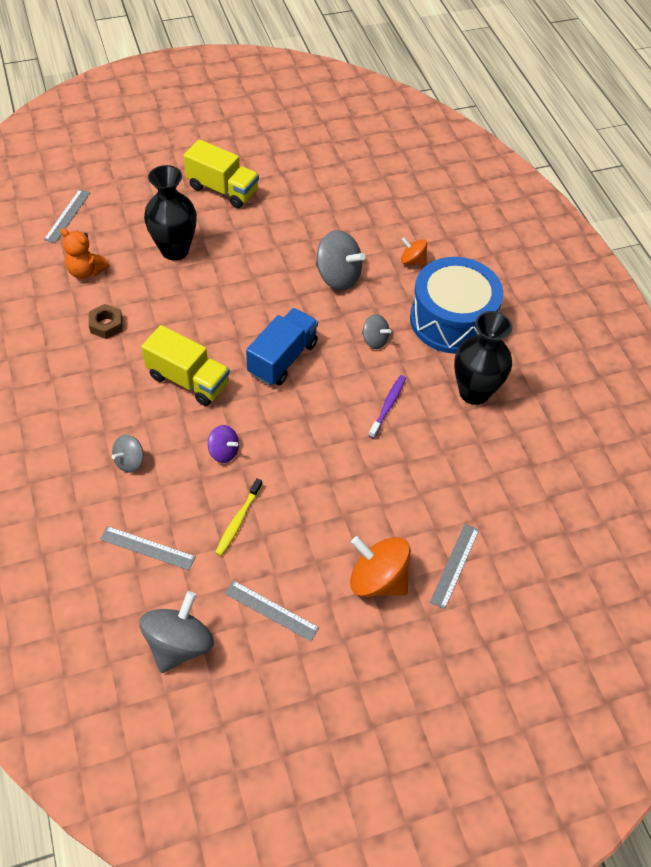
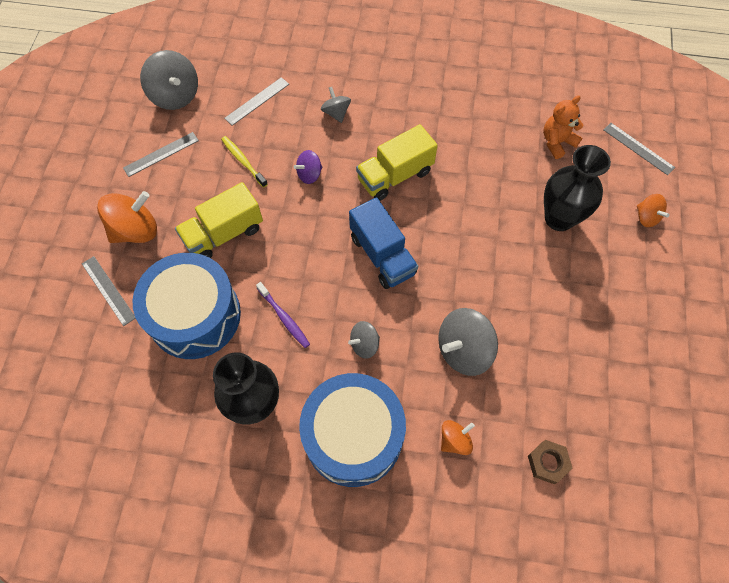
camera: 120 degrees right, 10 degrees up
(106, 325) = (485, 138): brown nut -> brown nut (548, 463)
(143, 197) = (646, 217): none -> orange spinning top
(222, 189) = (637, 293): yellow truck -> yellow truck (223, 234)
(430, 476) = (195, 315): none -> blue drum

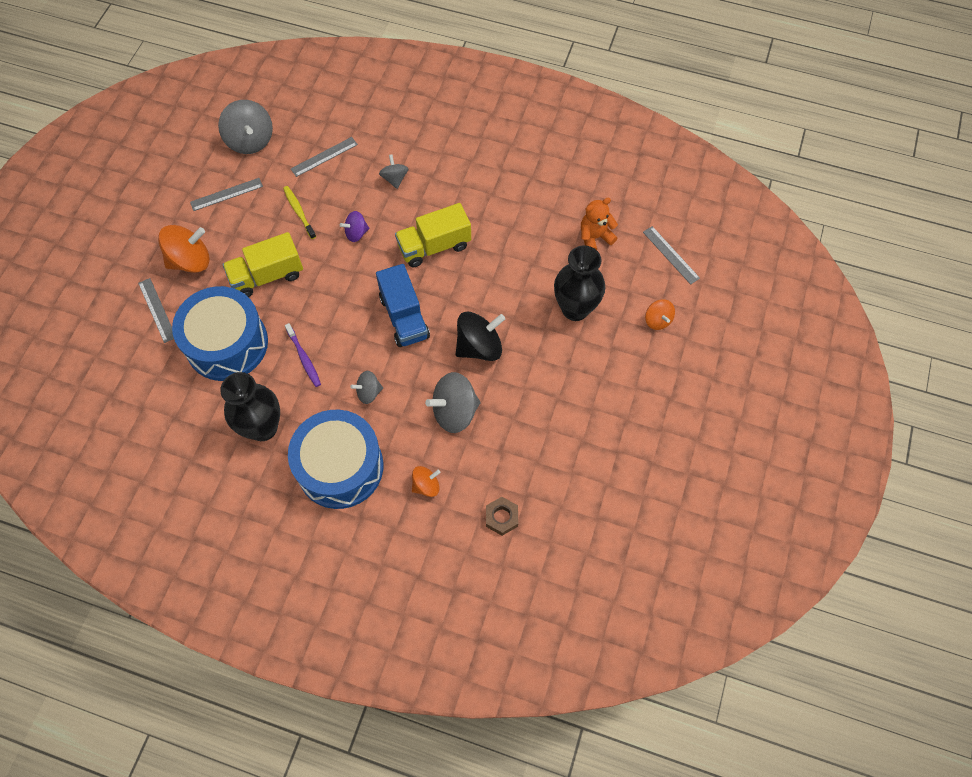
camera: 10 degrees right, 0 degrees up
(471, 274) = (479, 347): none -> black spinning top

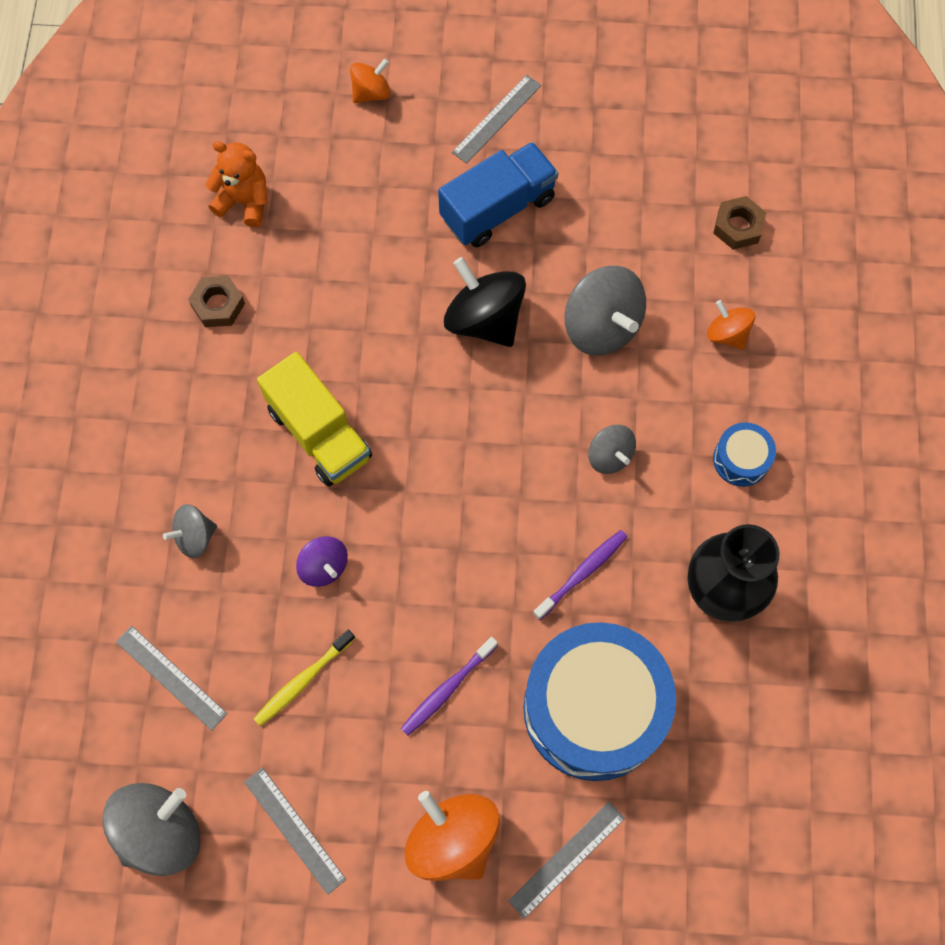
camera: 105 degrees left, 5 degrees up
(267, 276) = (447, 689): yellow truck -> purple toothbrush
(340, 467) = (741, 459): blue drum -> blue drum, size x0.42
(404, 317) = (464, 442): blue truck -> blue truck (498, 208)
(529, 212) = (218, 305): none -> brown nut
(575, 309) = (381, 203): black vase -> none
(595, 237) = (244, 201): orange teddy bear -> orange teddy bear turned 150 degrees clockwise
(671, 255) = (251, 94): grey ruler -> grey ruler (496, 119)

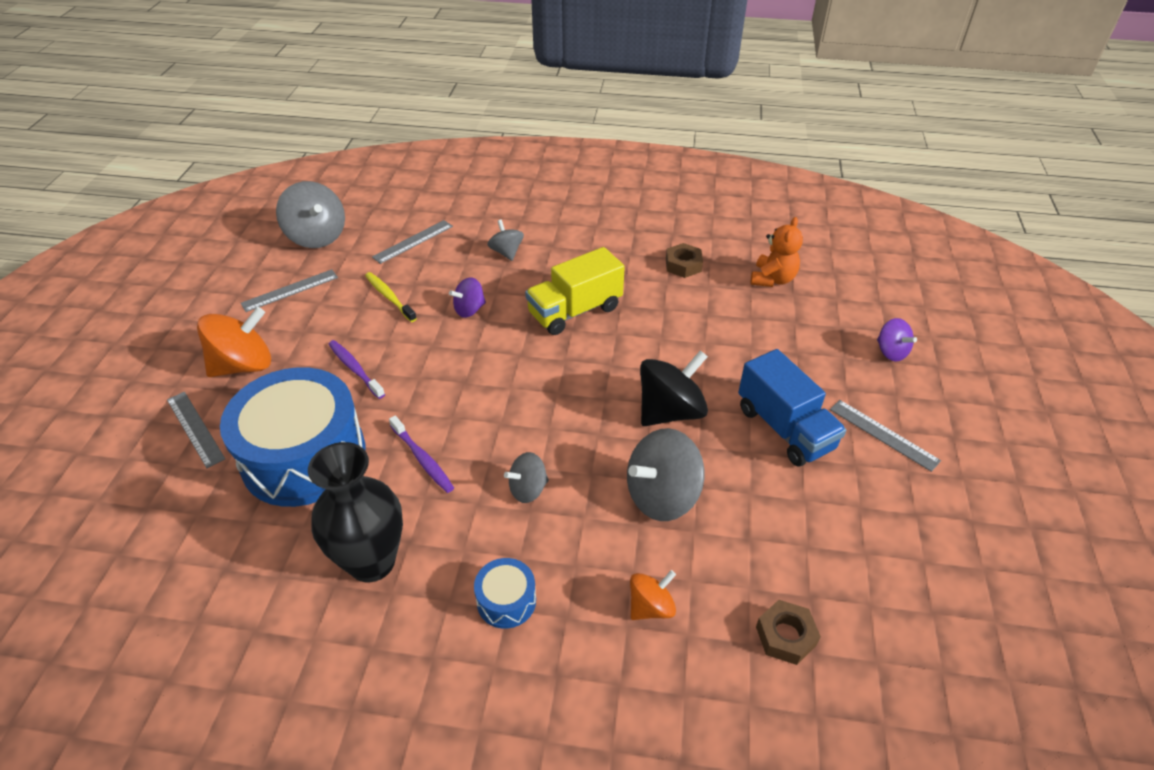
camera: 95 degrees right, 25 degrees down
(371, 93) = (891, 352): orange spinning top -> purple spinning top

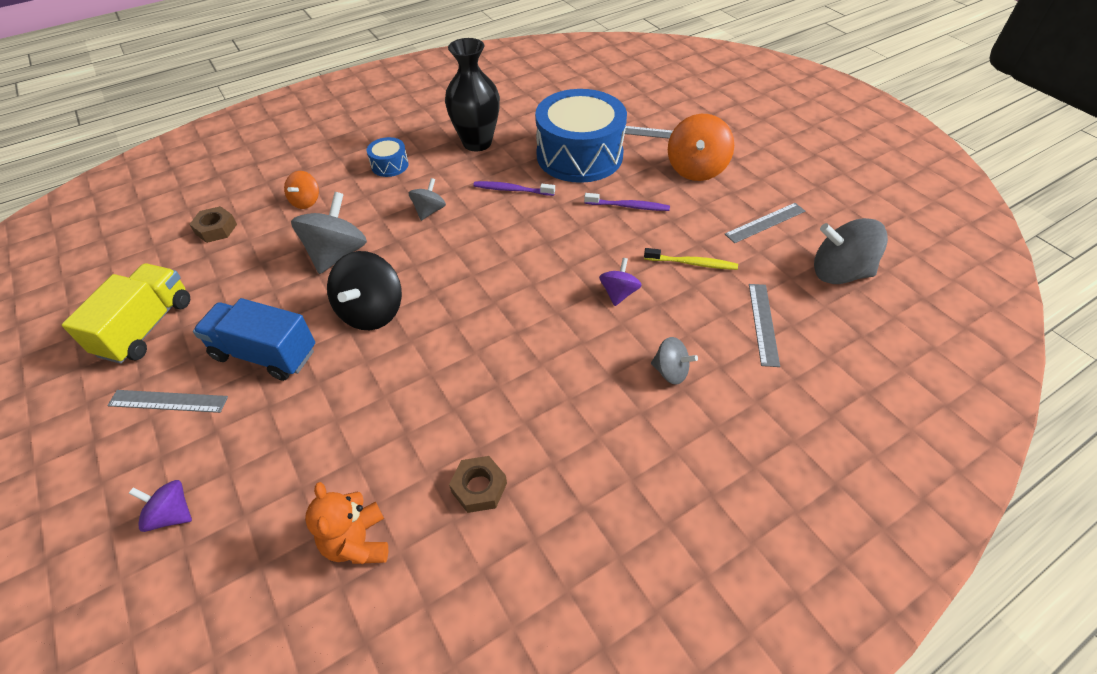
camera: 140 degrees right, 5 degrees up
(290, 290) = (765, 222): grey ruler -> grey ruler turned 45 degrees clockwise
(575, 311) = (532, 350): yellow truck -> yellow truck (146, 327)

